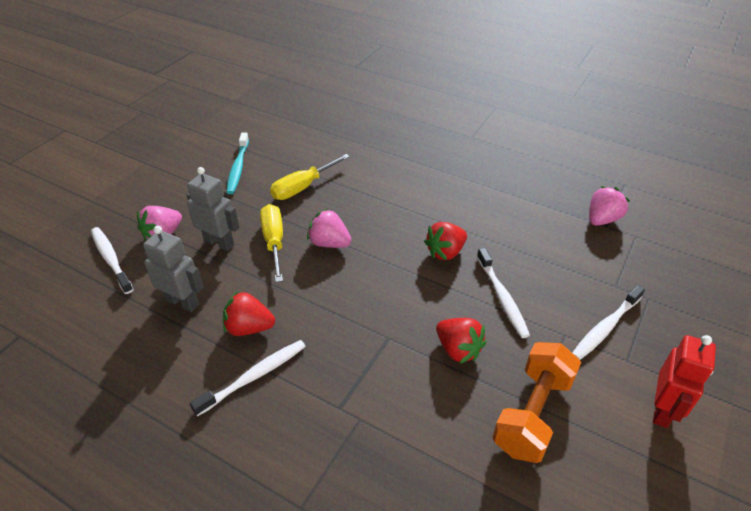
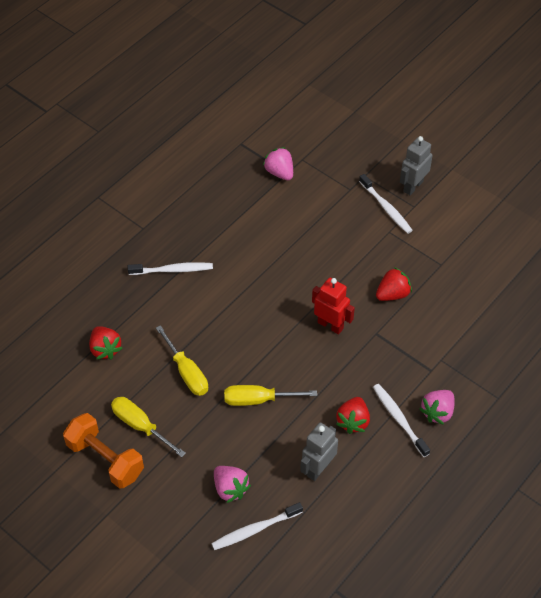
camera: 80 degrees left, 10 degrees up
(219, 243) = (250, 442): grey robot -> grey robot (413, 186)
(238, 168) = (141, 426): turquoise toothbrush -> yellow screwdriver
(329, 243) = (268, 359): pink strawberry -> pink strawberry (437, 412)
(445, 252) = (296, 281): red strawberry -> red strawberry (105, 349)
(502, 297) = (349, 257): white toothbrush -> white toothbrush (173, 270)
(532, 414) = (447, 267): orange dumbbell -> orange dumbbell (105, 459)
(662, 410) = (452, 203): red robot -> red robot (330, 325)

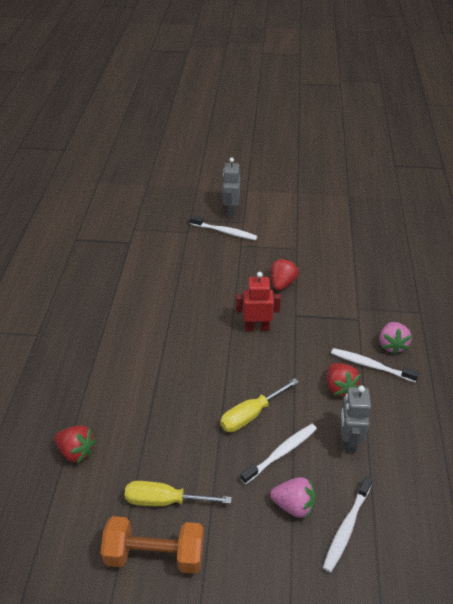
camera: 35 degrees left, 10 degrees down
(173, 270) = (90, 353): white toothbrush -> white toothbrush (281, 453)
(186, 372) = (170, 428): yellow screwdriver -> none
(279, 172) = (124, 244): pink strawberry -> none

